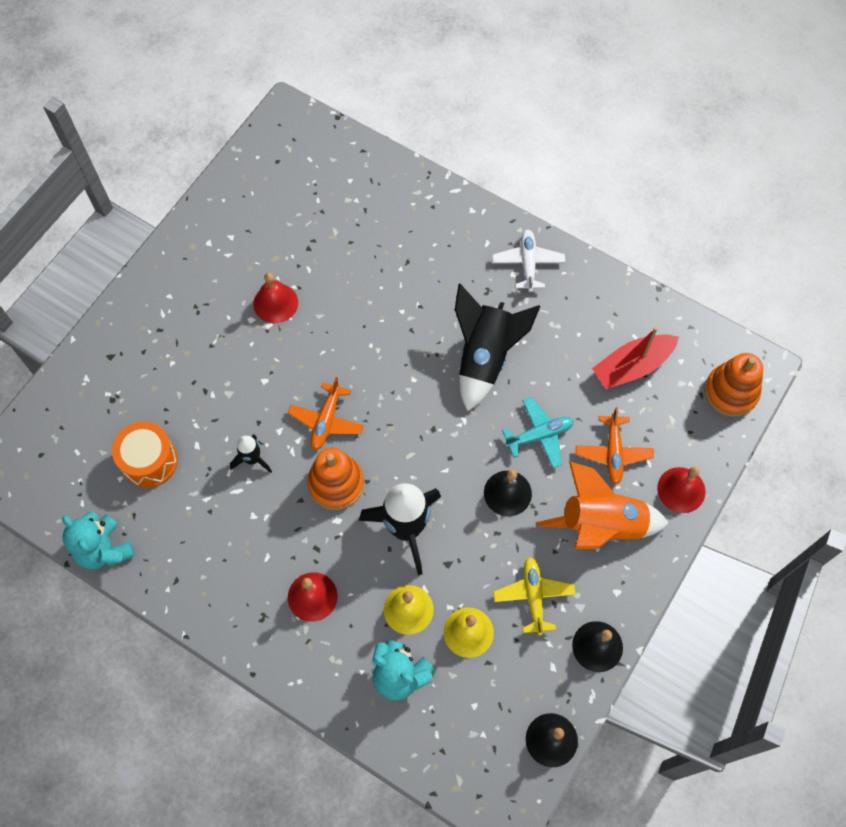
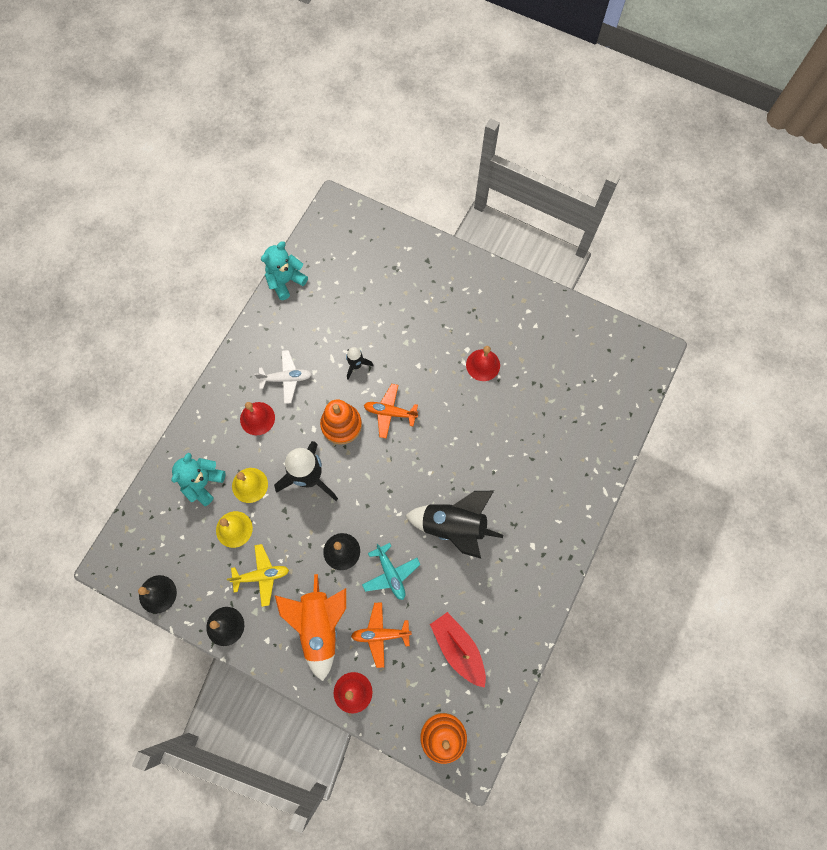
camera: 85 degrees right, 5 degrees up
(149, 461) = (350, 298): orange drum -> none
(528, 263) = (544, 556): white plane -> white plane (286, 378)

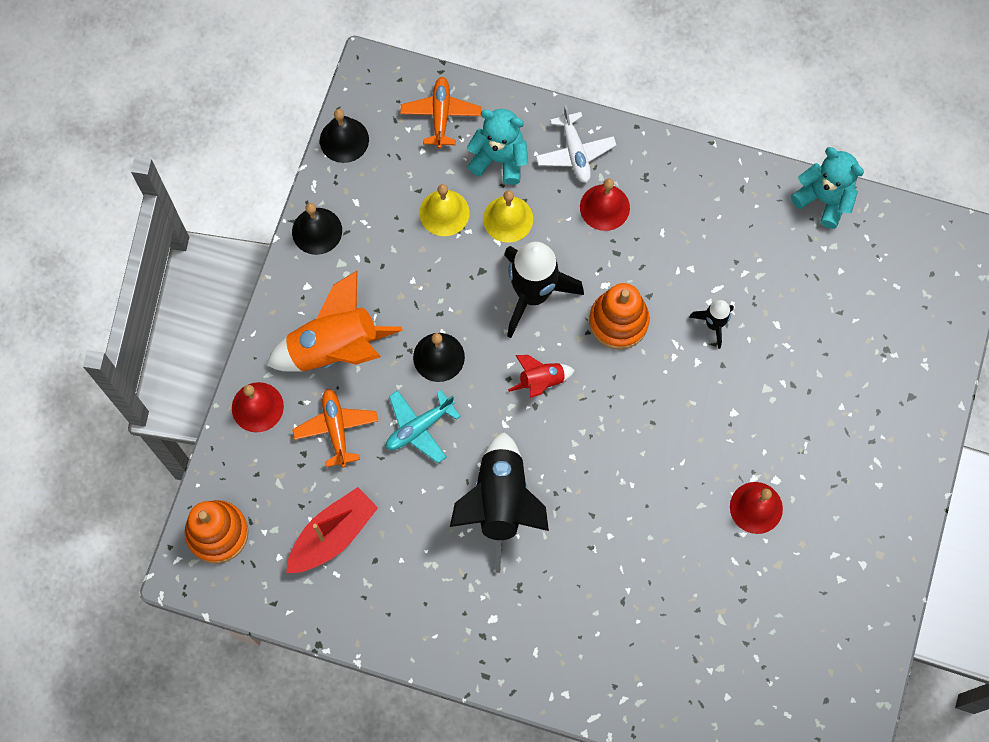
camera: 80 degrees right, 0 degrees up
(261, 575) = (388, 261): yellow plane -> none
(286, 378) = (671, 232): white plane -> white plane (575, 153)
(373, 484) = (541, 381): none -> red rocket
(390, 412) = (651, 385): orange plane -> orange plane (441, 115)

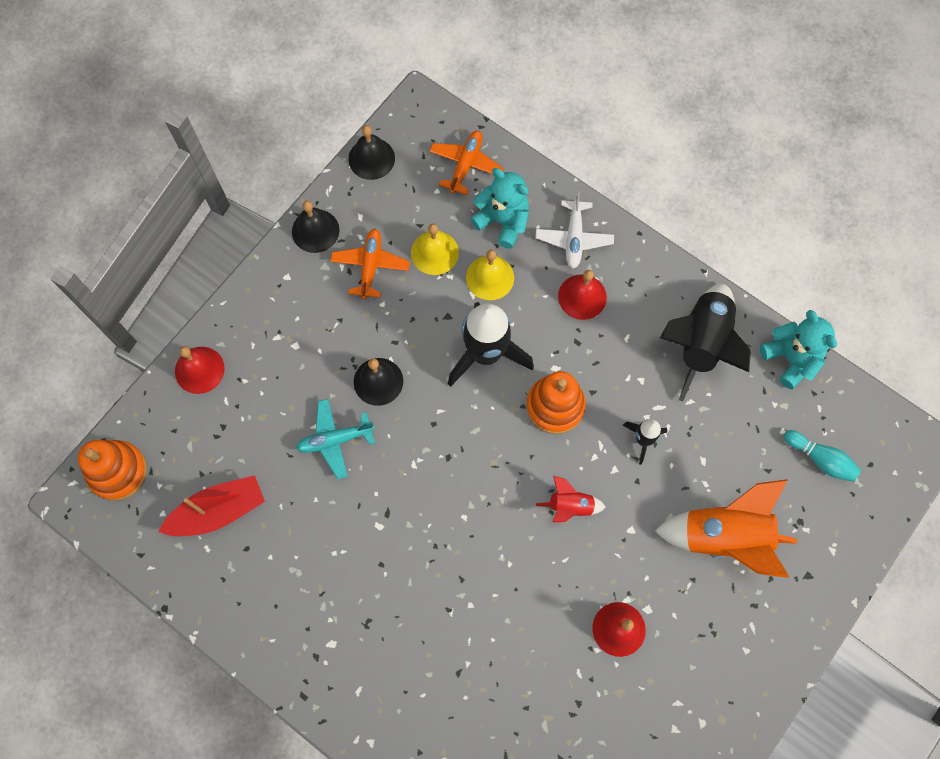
camera: 20 degrees right, 0 degrees up
(335, 348) = (289, 341): orange rocket -> orange rocket (725, 537)
(336, 429) = (260, 414): orange plane -> orange plane (370, 266)
(500, 503) = (381, 537): black rocket -> black rocket (701, 344)
(541, 381) = (462, 436): red rocket -> red rocket (570, 506)
(884, 285) = (820, 459): none -> turquoise bowling pin

